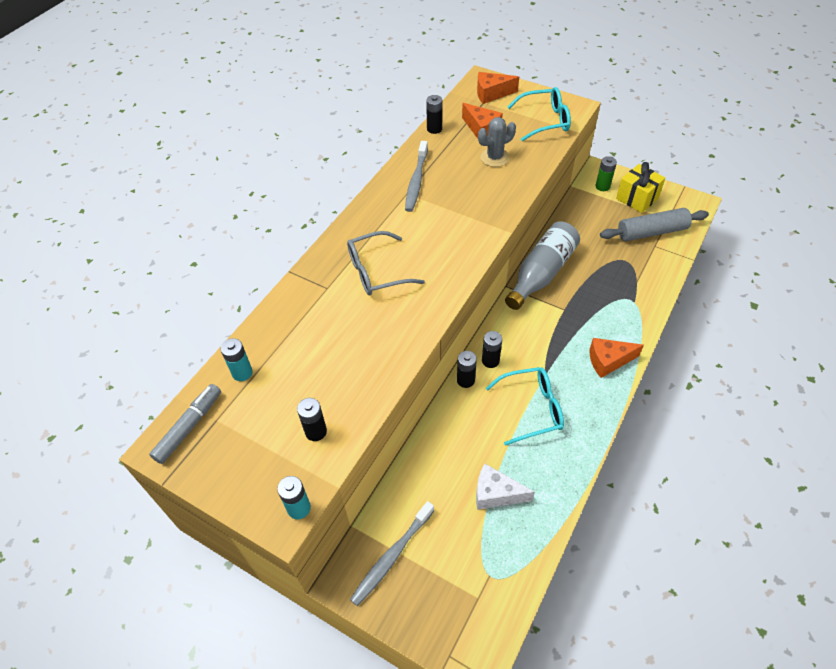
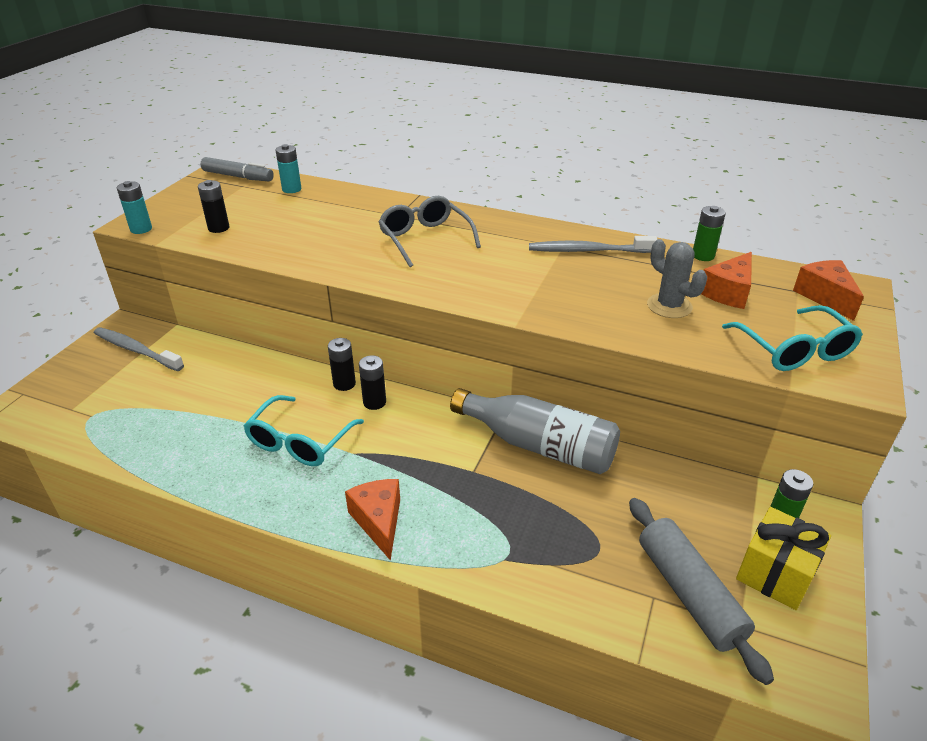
camera: 80 degrees right, 15 degrees down
(434, 129) = (703, 256): black battery -> green battery
(496, 494) = (186, 416): white cheese -> none
(532, 408) = (299, 442): turquoise glasses -> turquoise glasses turned 45 degrees clockwise

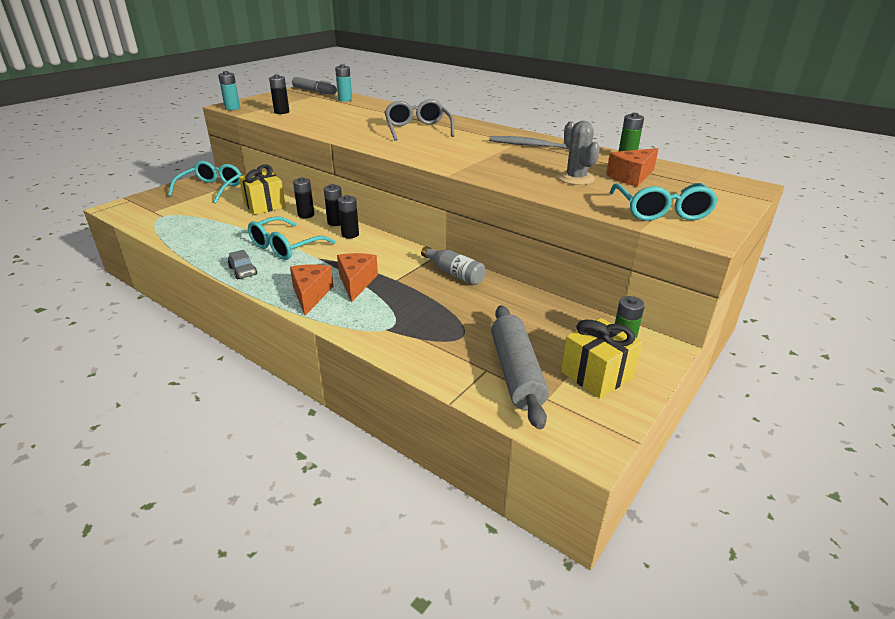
camera: 15 degrees right, 5 degrees down
(136, 350) = (212, 189): grey toothbrush -> turquoise glasses
(230, 369) = (264, 205): none -> yellow gift
(265, 498) = (243, 271): none -> grey car
(297, 377) = (306, 215): none -> black battery
(539, 445) = (454, 273): grey bottle -> grey bottle, size x0.56
(825, 297) = (714, 188): orange cheese -> orange cheese (356, 282)

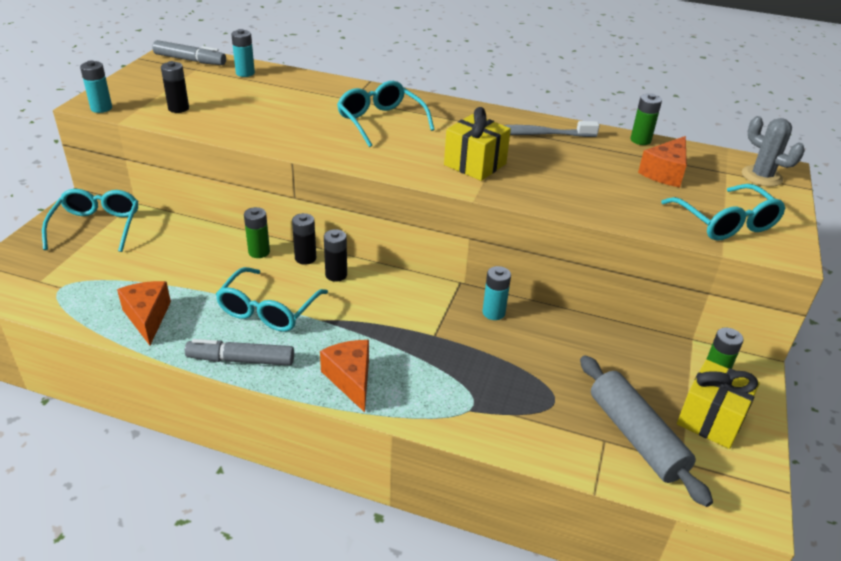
camera: 20 degrees left, 5 degrees up
(243, 271) = (241, 360): grey car -> grey marker
(264, 205) = (192, 245): yellow gift -> yellow gift (475, 164)
(306, 215) = (259, 252): black battery -> green battery
(356, 282) = (392, 349): orange cheese -> orange cheese (147, 317)
(417, 129) = (380, 121): grey glasses -> turquoise glasses
(454, 273) = (493, 313): grey bottle -> turquoise battery
(576, 178) = (612, 184): grey cactus -> grey cactus (761, 176)

